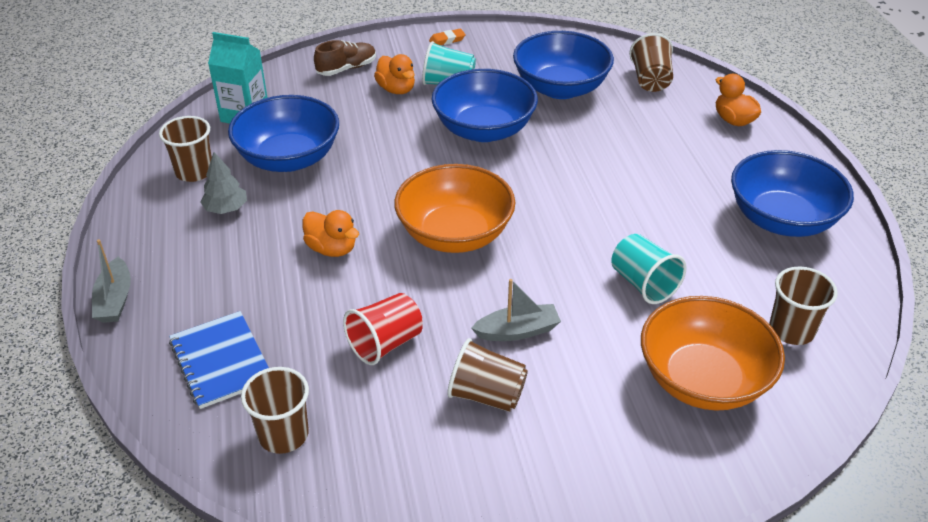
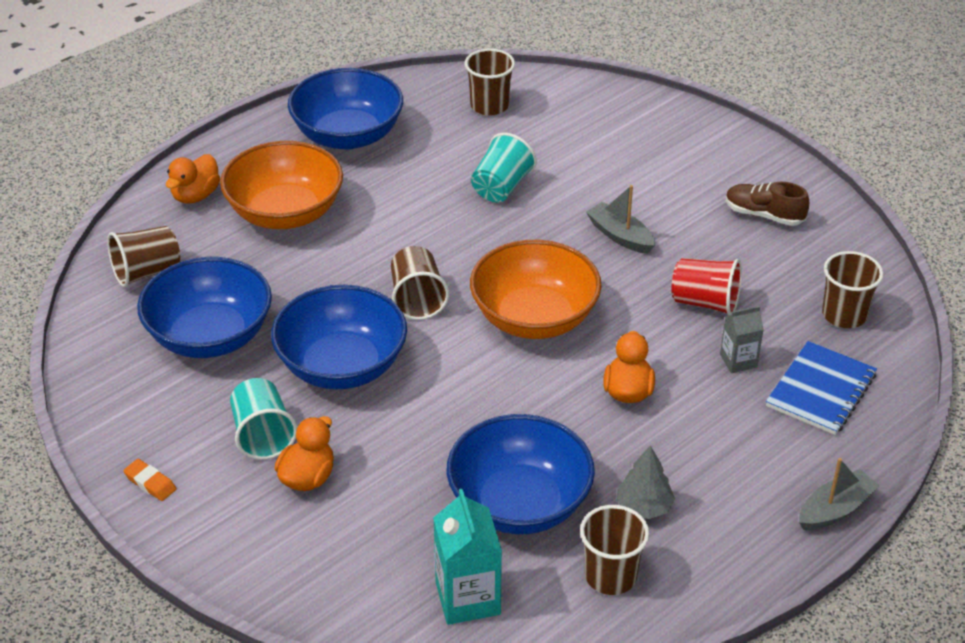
camera: 120 degrees left, 0 degrees up
(301, 327) = (738, 361): none -> grey carton
(347, 68) = (289, 552): brown shoe -> brown shoe (764, 215)
(486, 395) = (700, 228): brown cup -> brown cup (417, 299)
(703, 380) = (582, 133): orange bowl -> orange bowl (285, 213)

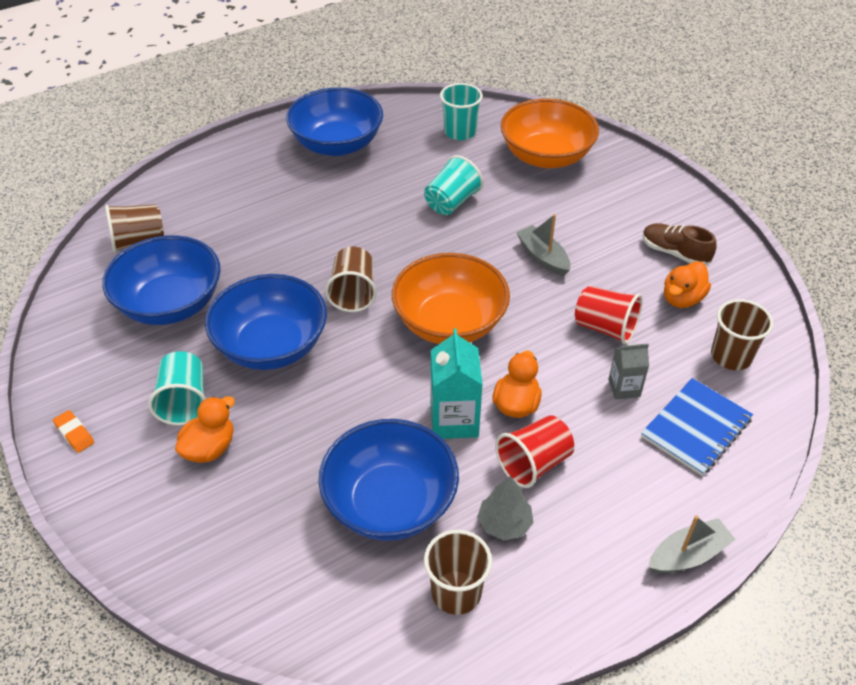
camera: 10 degrees right, 5 degrees up
(195, 195) = (199, 181): orange duck -> orange duck (682, 299)
(285, 213) = (266, 204): orange bowl -> orange bowl (546, 156)
(467, 598) = (316, 594): turquoise carton -> turquoise carton (454, 420)
(489, 106) = (460, 132): brown cup -> turquoise cup
(660, 446) = (534, 463): none -> red cup

